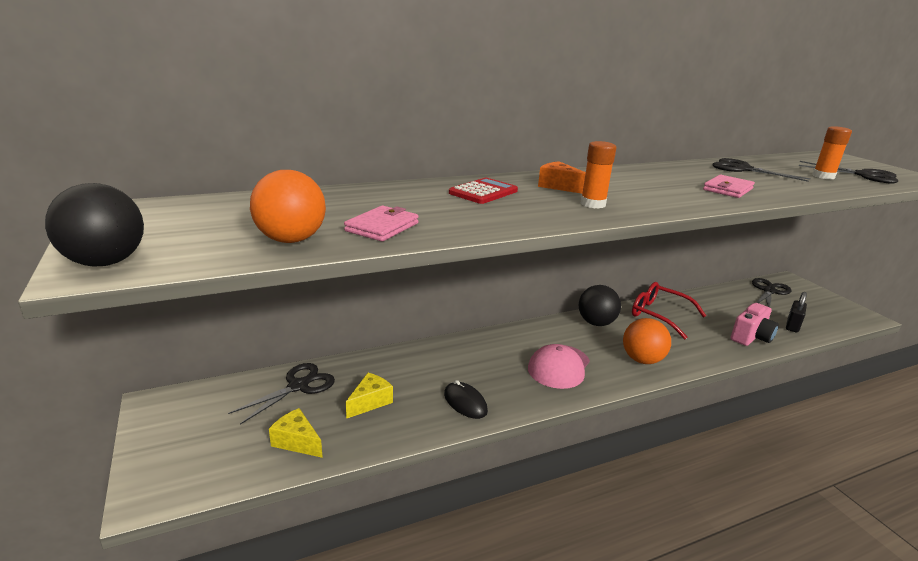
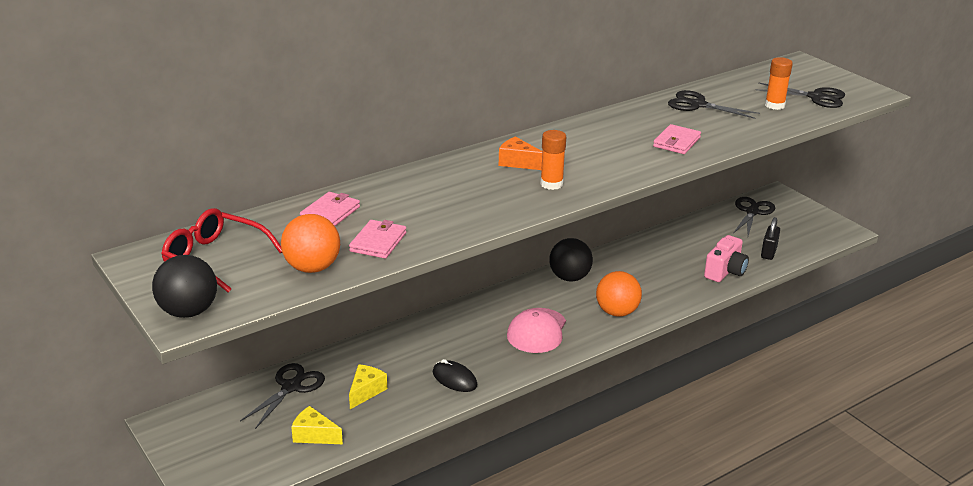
camera: 10 degrees left, 5 degrees up
(345, 200) = (330, 213): none -> pink wallet
(483, 192) = (450, 182): red calculator -> none
(659, 315) = (634, 259): red glasses -> red glasses (214, 258)

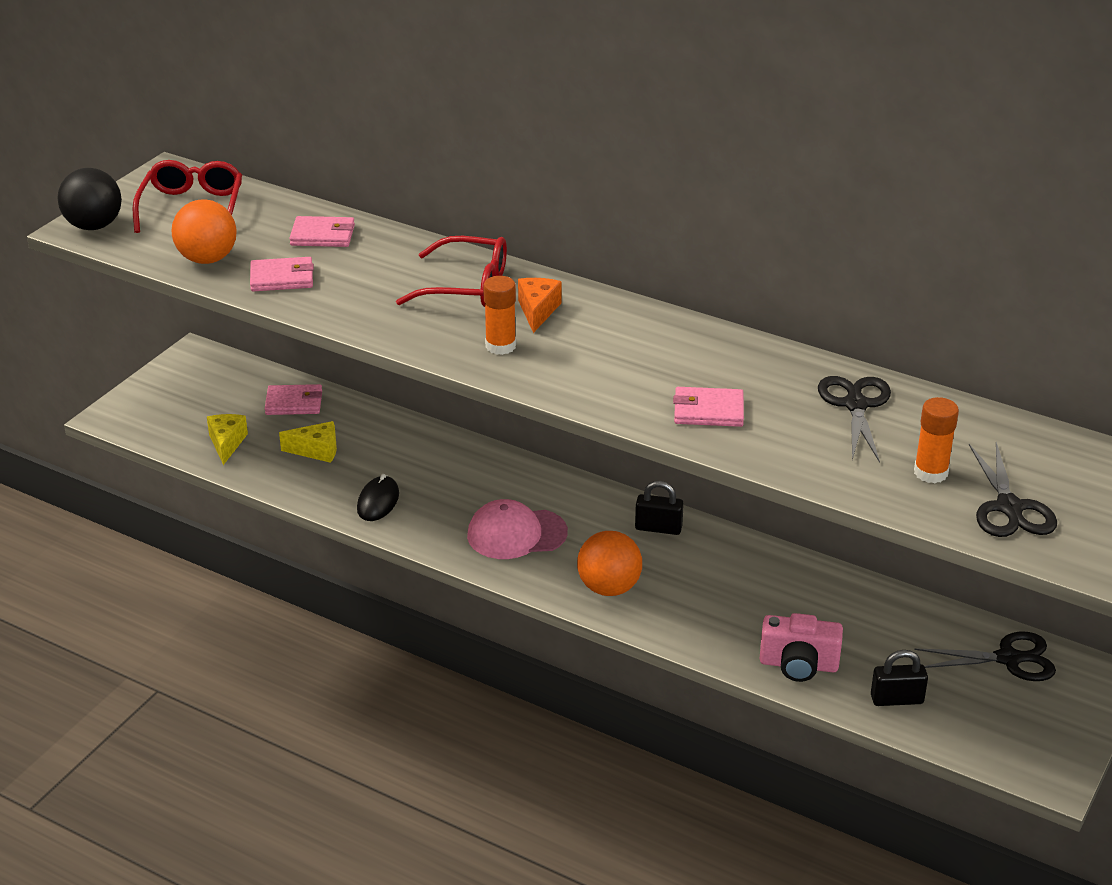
camera: 65 degrees right, 5 degrees up
(291, 387) = (294, 403): black scissors -> pink wallet
(463, 177) = (467, 286): none -> red glasses
(569, 277) = (658, 528): black ball -> black padlock

